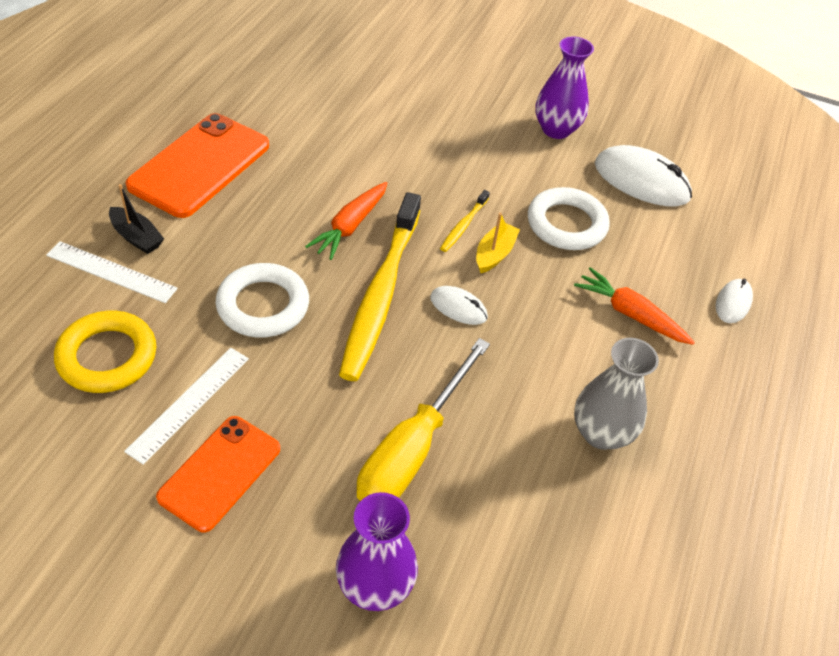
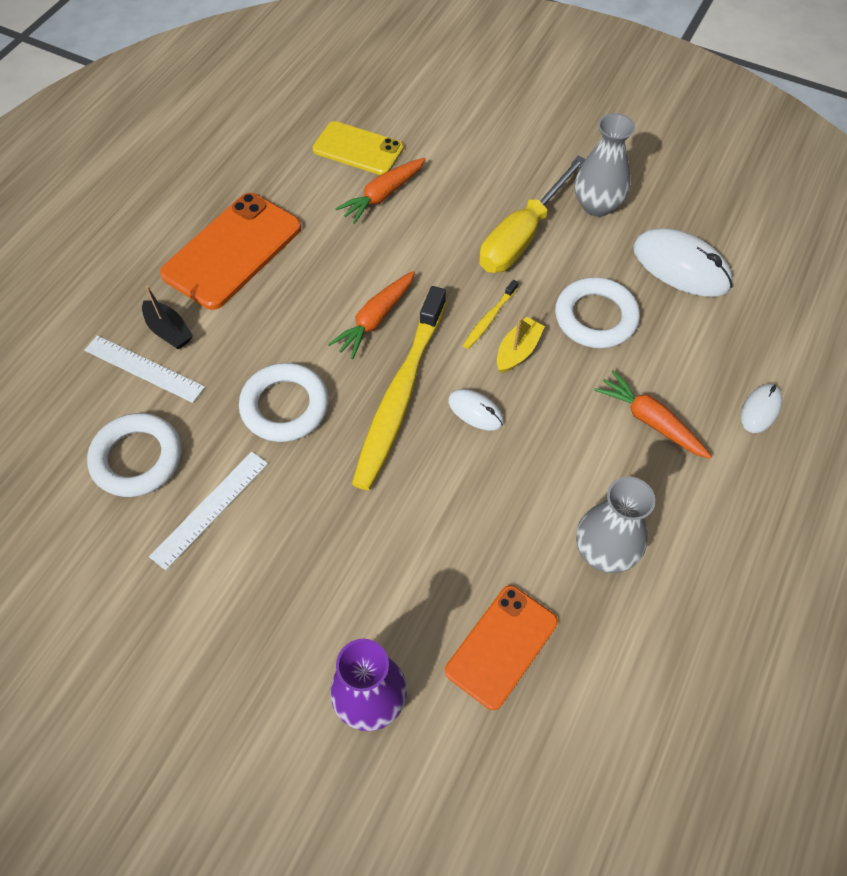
camera: 10 degrees right, 10 degrees up
(107, 356) = (137, 458): yellow ring -> white ring
(220, 472) = (235, 581): orange phone -> orange phone (501, 646)
(321, 79) = (358, 149): none -> yellow phone
(348, 119) = (383, 195): none -> orange carrot
(412, 449) = (417, 562): yellow screwdriver -> yellow screwdriver (522, 236)
(556, 129) = (597, 205): purple vase -> grey vase

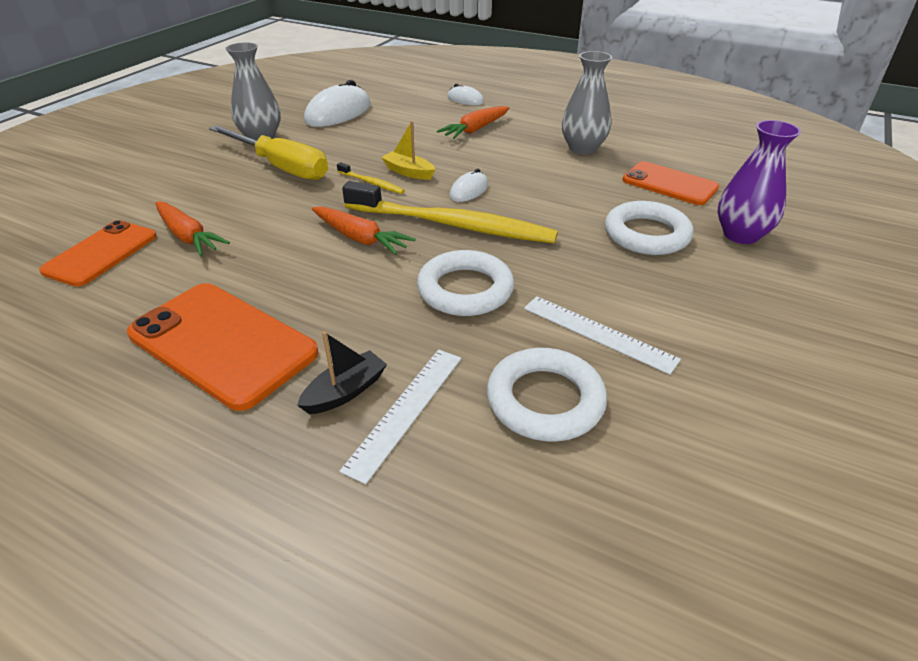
camera: 90 degrees left, 20 degrees down
(358, 149) = (101, 253): yellow phone -> orange phone
(595, 317) = (379, 142): white ring -> white ring (646, 234)

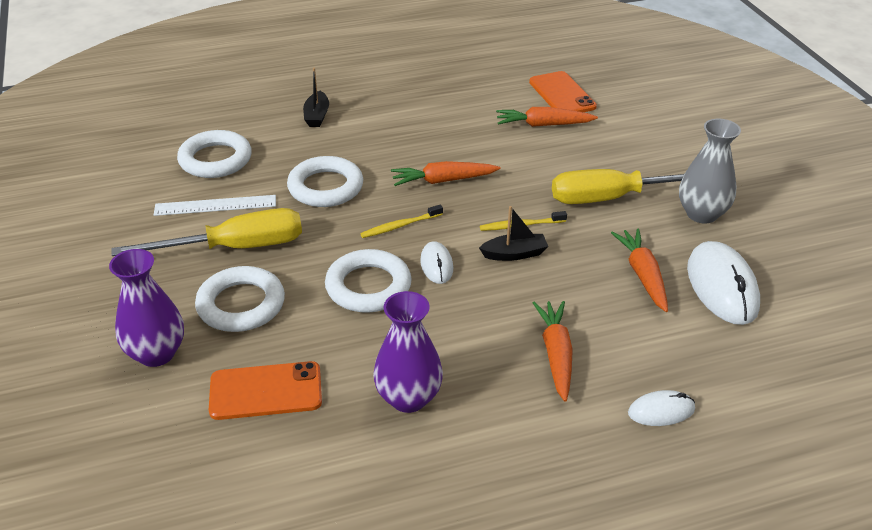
camera: 135 degrees right, 0 degrees up
(222, 344) = (407, 100): orange phone -> none
(362, 132) = (642, 275): none -> orange carrot
(406, 410) = (279, 124): white ruler -> none
(409, 172) = (514, 254): yellow boat -> black boat
(453, 225) = (399, 226): yellow toothbrush -> yellow toothbrush, size x0.42
(535, 201) = (368, 286): none -> white ring
(582, 148) = (408, 398): grey vase -> purple vase
(614, 279) = (235, 248): none -> yellow screwdriver

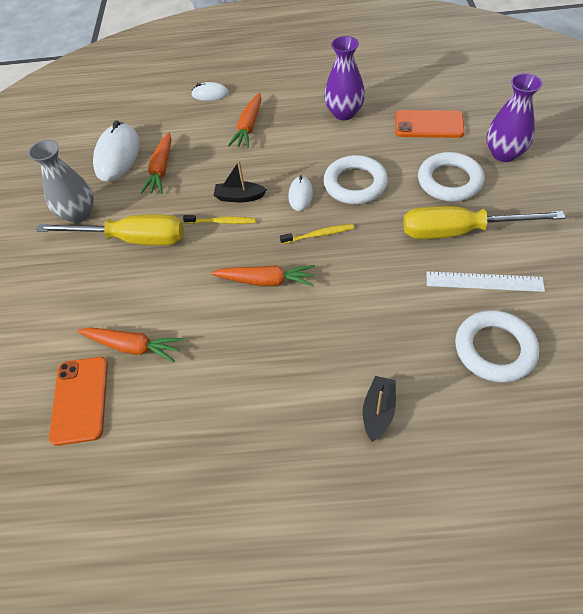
camera: 160 degrees left, 15 degrees up
(325, 187) = (378, 289): white ring -> none

